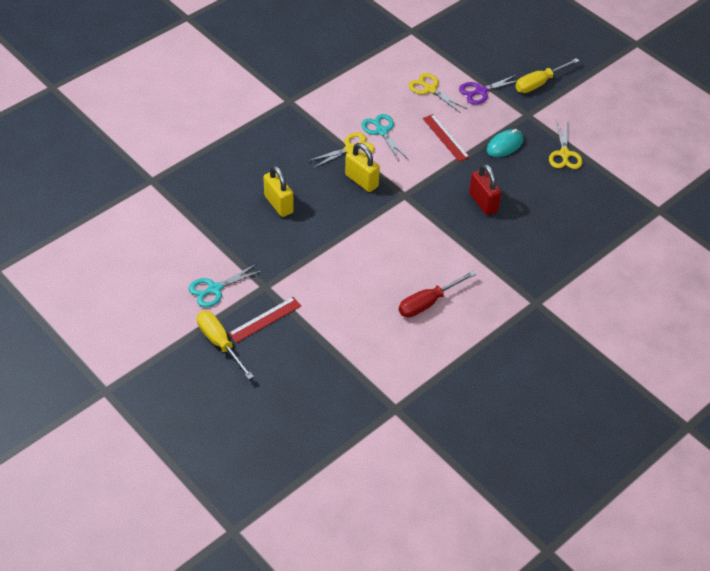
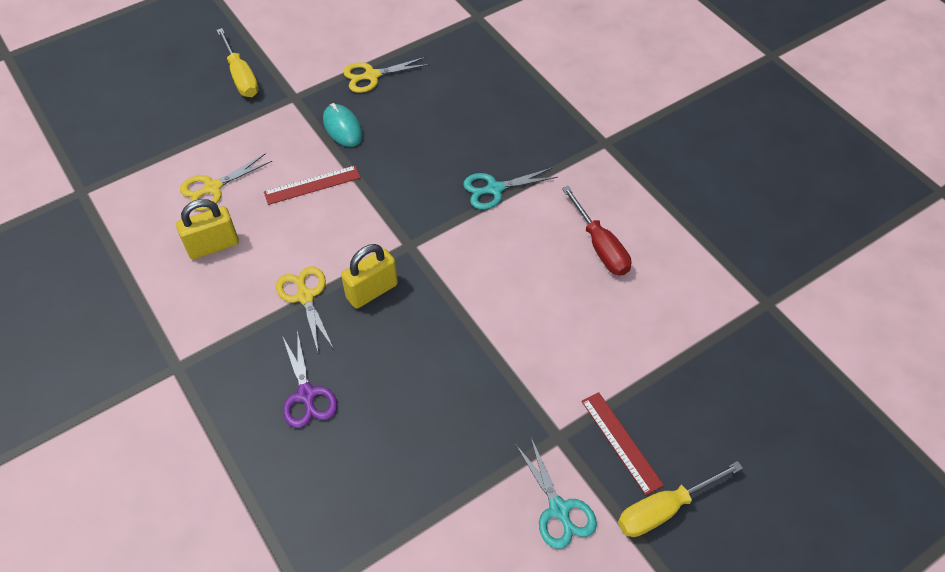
camera: 80 degrees left, 5 degrees up
(278, 204) = (398, 403): yellow padlock -> yellow padlock (213, 246)
(382, 131) = (280, 254): turquoise scissors -> turquoise scissors (495, 189)
(481, 91) = (236, 135): purple scissors -> purple scissors (306, 394)
(483, 202) = (438, 165): red padlock -> none
(564, 154) = (372, 76): yellow scissors -> yellow scissors turned 150 degrees clockwise

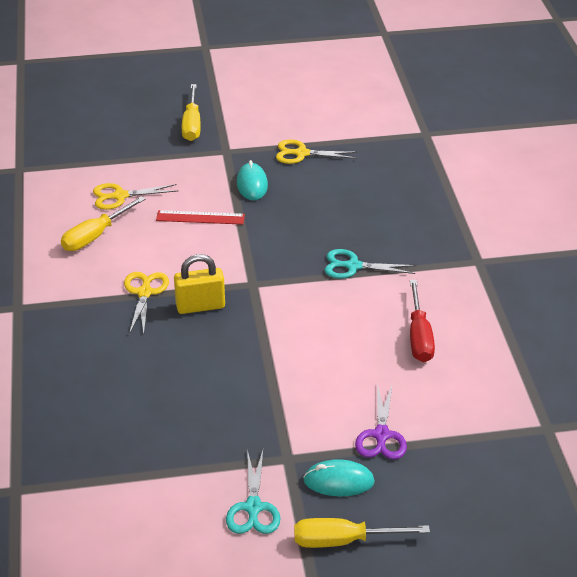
camera: 25 degrees right, 15 degrees down
(213, 246) = (95, 236): yellow padlock -> yellow screwdriver
(306, 394) = (103, 359): purple scissors -> purple scissors (381, 435)
(621, 442) = (338, 481): red ruler -> turquoise mouse

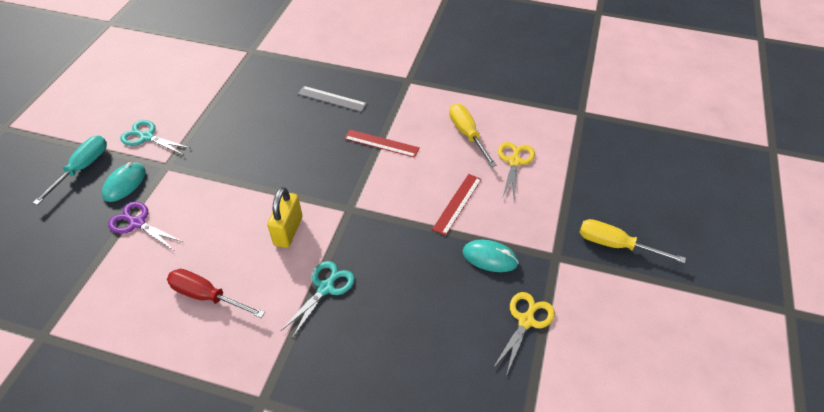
camera: 115 degrees right, 10 degrees up
(87, 361) = (332, 99): none -> grey ruler
(145, 293) = (381, 143): yellow scissors -> red ruler
(200, 306) = (345, 169): yellow padlock -> yellow padlock (288, 231)
(343, 541) = (82, 168): yellow screwdriver -> turquoise screwdriver

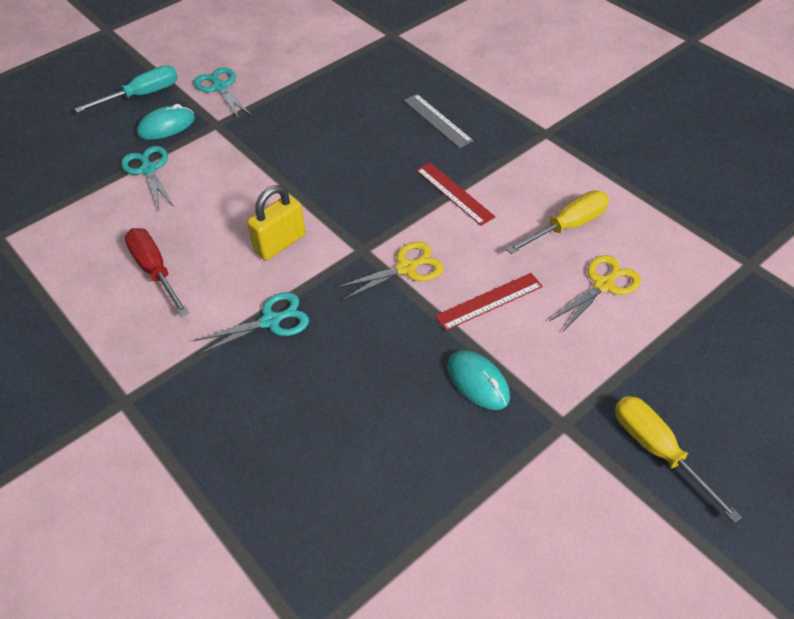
camera: 35 degrees right, 0 degrees up
(137, 223) = (149, 170): purple scissors -> turquoise scissors
(467, 134) = (568, 226): yellow screwdriver -> yellow screwdriver turned 45 degrees clockwise
(526, 321) = (462, 477): yellow scissors -> yellow scissors (406, 268)

